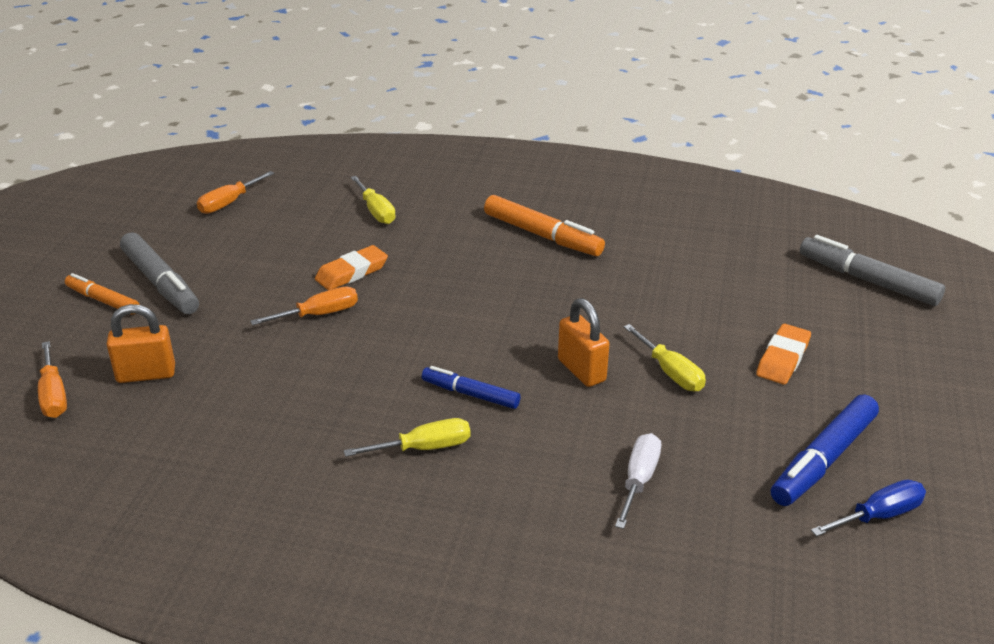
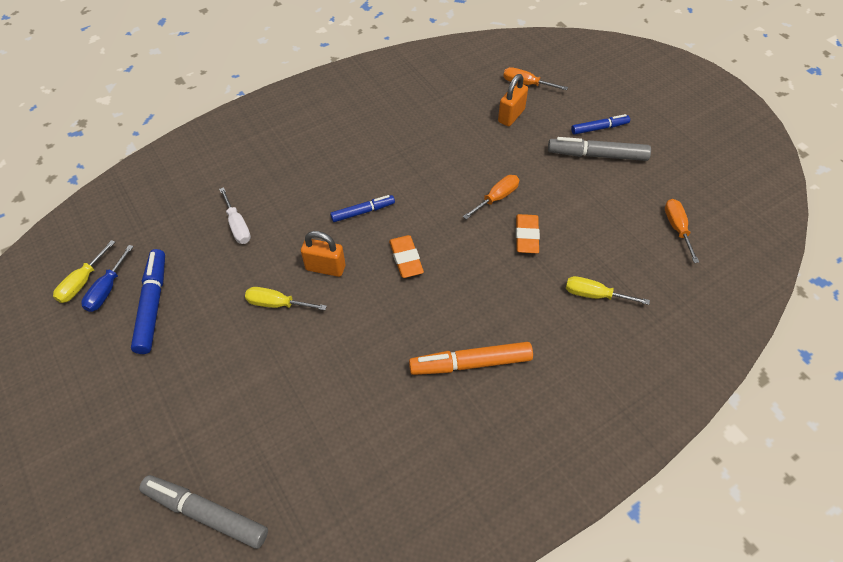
camera: 135 degrees right, 20 degrees up
(103, 300) = (599, 128): orange marker -> blue marker
(319, 314) = (497, 198): orange screwdriver -> orange screwdriver turned 150 degrees counterclockwise
(424, 448) = (348, 172): yellow screwdriver -> yellow screwdriver (82, 282)
(783, 359) = (219, 368): orange eraser -> orange eraser (406, 259)
(867, 280) = (206, 513): grey marker -> grey marker turned 150 degrees counterclockwise

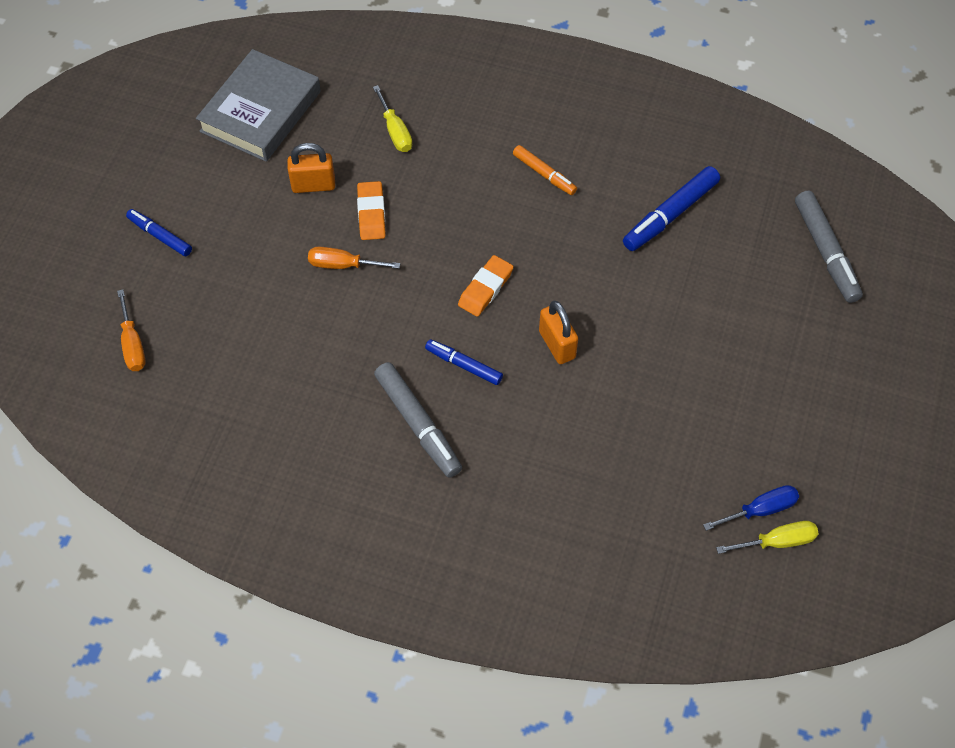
camera: 130 degrees left, 5 degrees up
(153, 305) = (732, 453): blue marker -> blue marker (670, 215)
(237, 226) = (585, 463): white screwdriver -> none
(277, 304) = (630, 352): yellow screwdriver -> none
(470, 363) = (544, 174): orange marker -> orange marker, size x0.62
(511, 116) = (203, 326): orange padlock -> orange padlock (313, 185)
(526, 236) = (371, 213): orange eraser -> orange eraser turned 60 degrees counterclockwise
(597, 155) = (207, 217): grey marker -> grey marker (418, 424)
(677, 228) = (261, 111): orange screwdriver -> grey book

